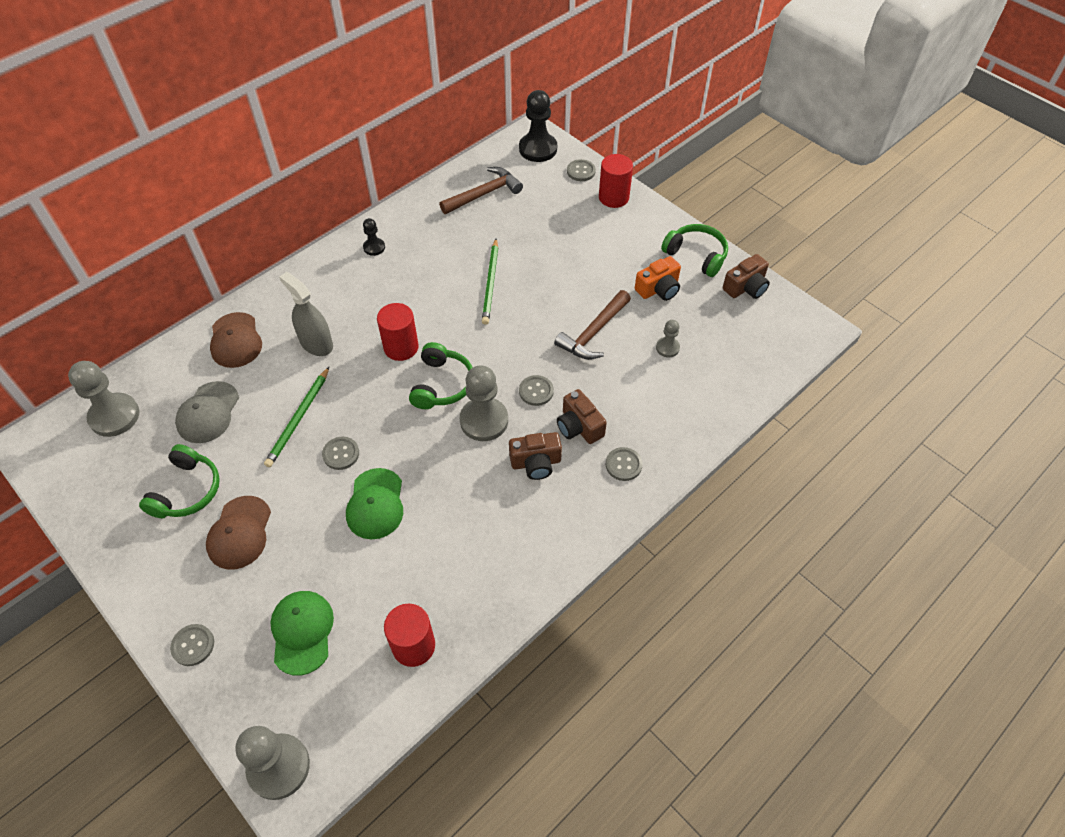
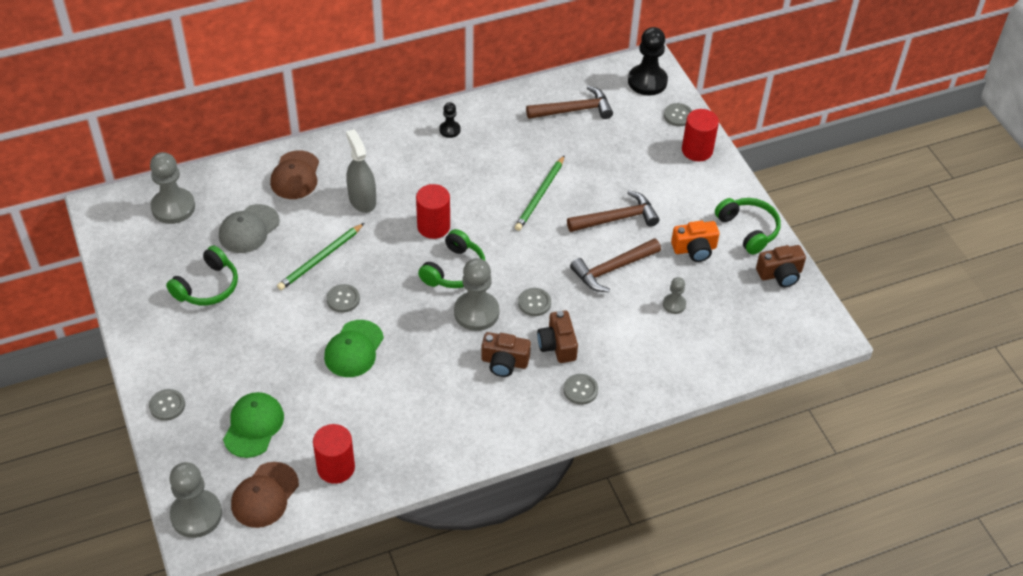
camera: 20 degrees right, 5 degrees down
(239, 533) = (236, 334): brown cap -> brown cap (264, 495)
(573, 283) = (617, 218): none -> brown hammer

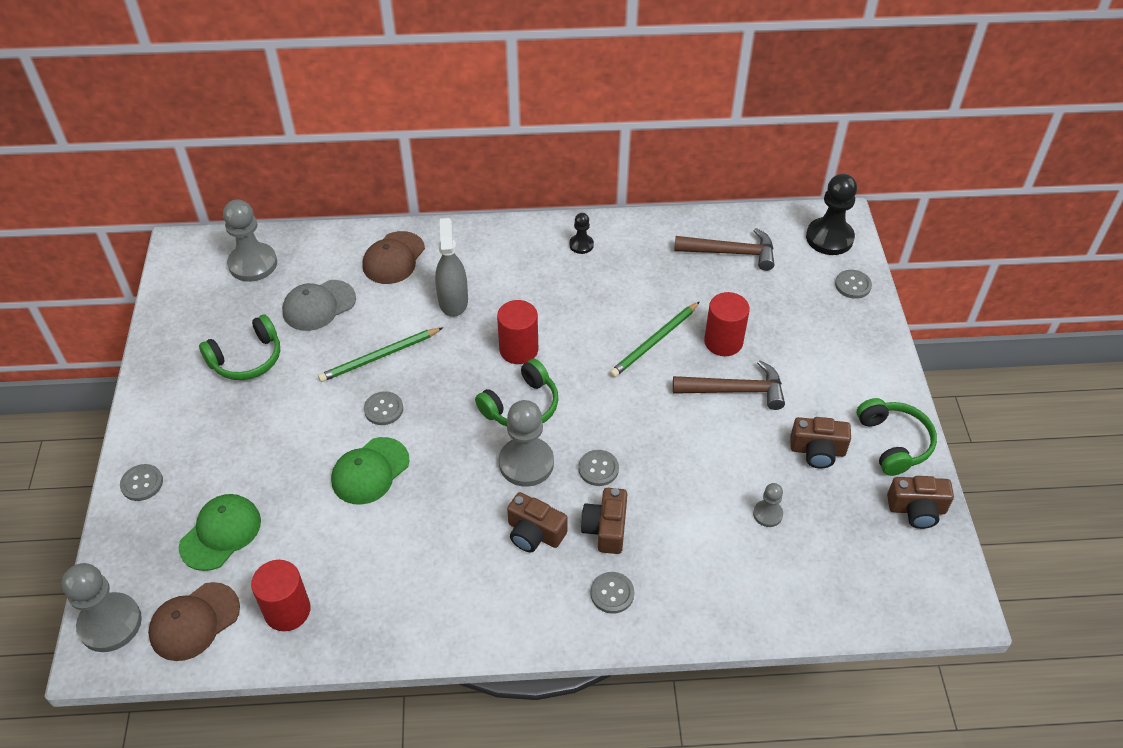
camera: 20 degrees right, 0 degrees up
(612, 269) = (707, 451): brown hammer -> none
(694, 249) = (817, 451): orange camera -> brown camera
(697, 150) = (862, 331): red cylinder -> red cylinder (723, 342)

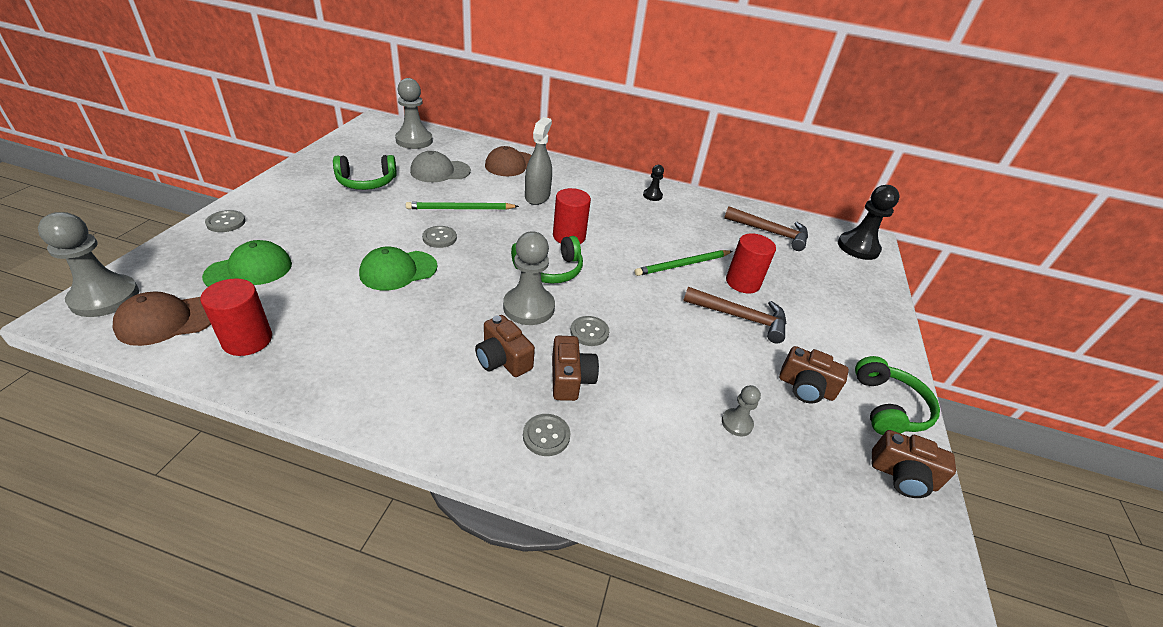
camera: 15 degrees right, 10 degrees down
(605, 529) = (570, 379): brown camera -> brown camera turned 150 degrees clockwise
(853, 285) = (872, 281): grey button -> none

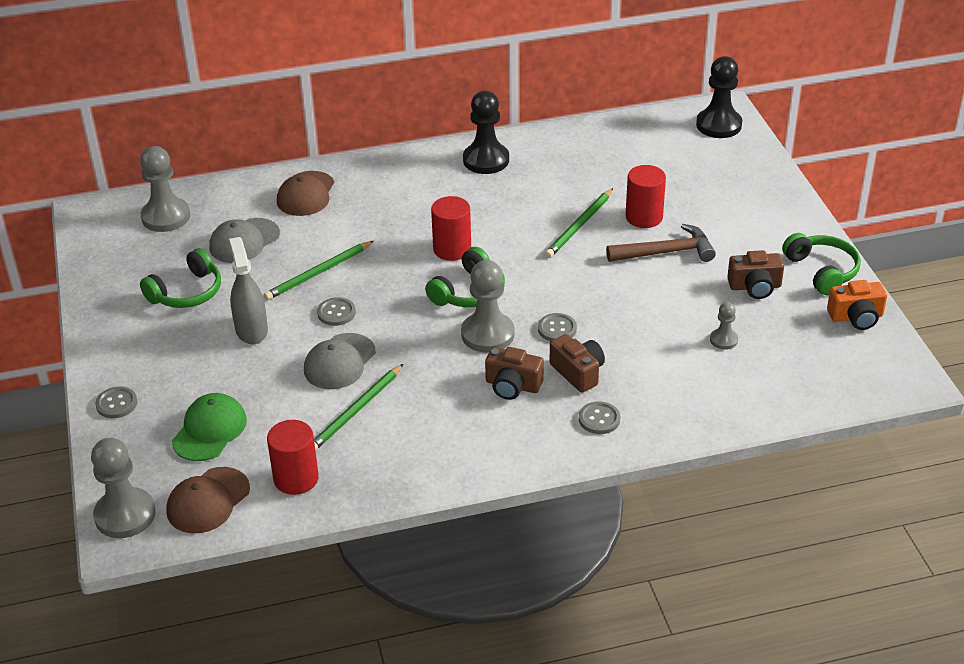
camera: 25 degrees left, 0 degrees up
(362, 312) = (356, 410): none -> green pencil
(398, 270) = (339, 362): green cap -> grey cap
(537, 196) = (376, 220): grey spray bottle -> grey spray bottle (251, 330)
(652, 195) = (486, 160): black pawn -> black pawn, size x1.94
(770, 232) = (630, 148): brown hammer -> none
(902, 476) = (856, 317): brown camera -> orange camera

